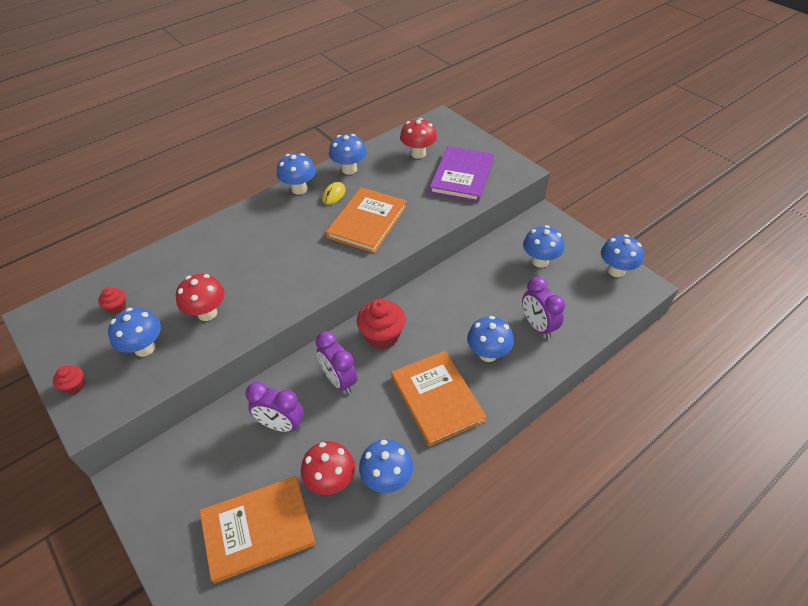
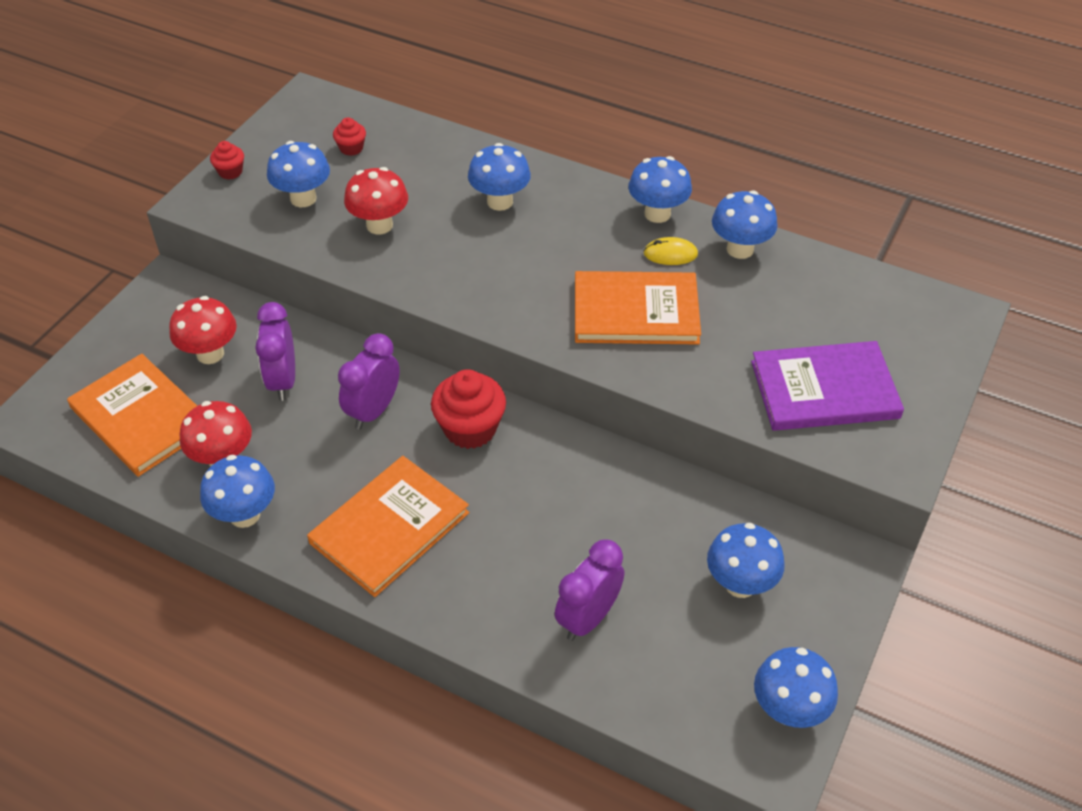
camera: 65 degrees right, 0 degrees up
(418, 153) = (841, 315): red mushroom -> red mushroom (210, 354)
(488, 354) = (498, 566): blue mushroom -> blue mushroom (500, 202)

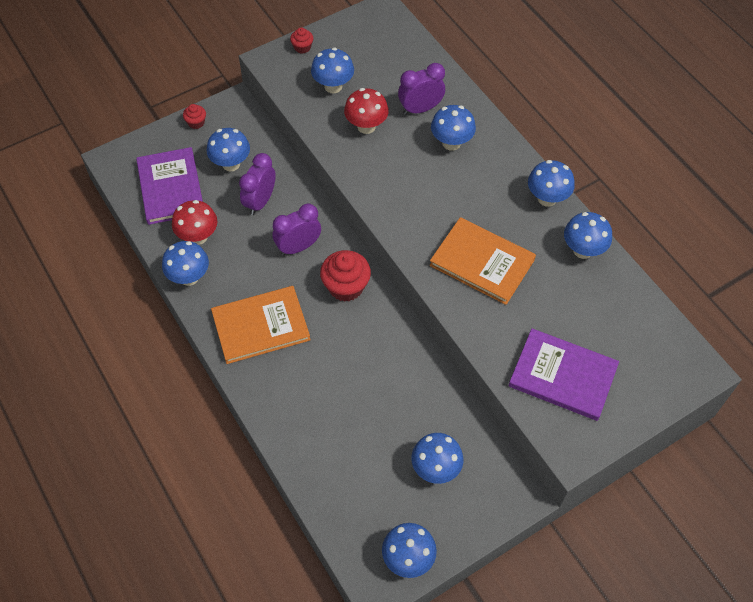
camera: 30 degrees right, 10 degrees up
(141, 418) = (170, 188): orange book -> purple book
(210, 354) = (231, 164): red mushroom -> blue mushroom
(351, 148) = (385, 62): red cupcake -> red cupcake (196, 122)
(588, 618) = (333, 440): purple clock -> purple clock (420, 109)
(670, 254) = (534, 232): yellow mouse -> none

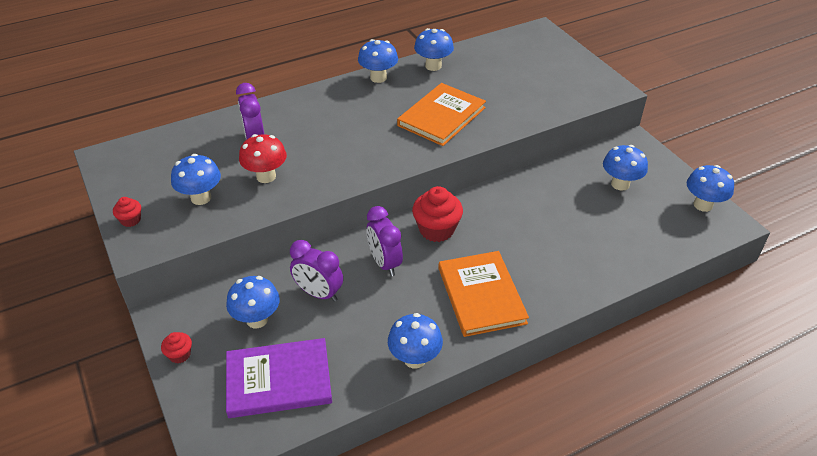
camera: 85 degrees left, 15 degrees down
(198, 236) = (358, 351): red mushroom -> none
(451, 143) = (303, 123): blue mushroom -> none
(562, 376) = (550, 87): purple book -> none

